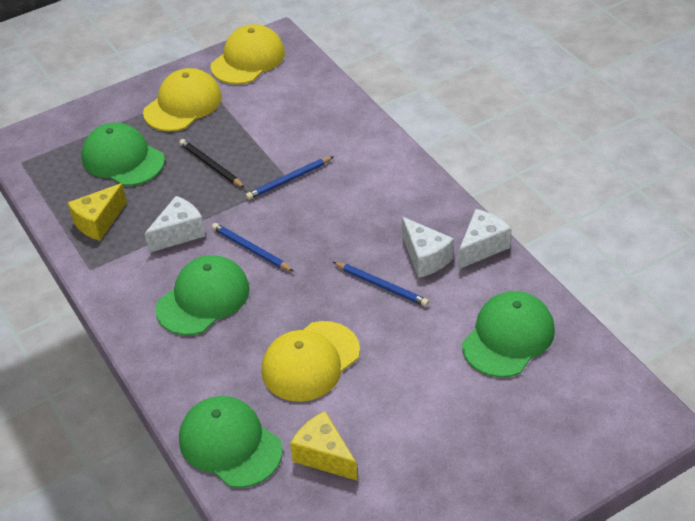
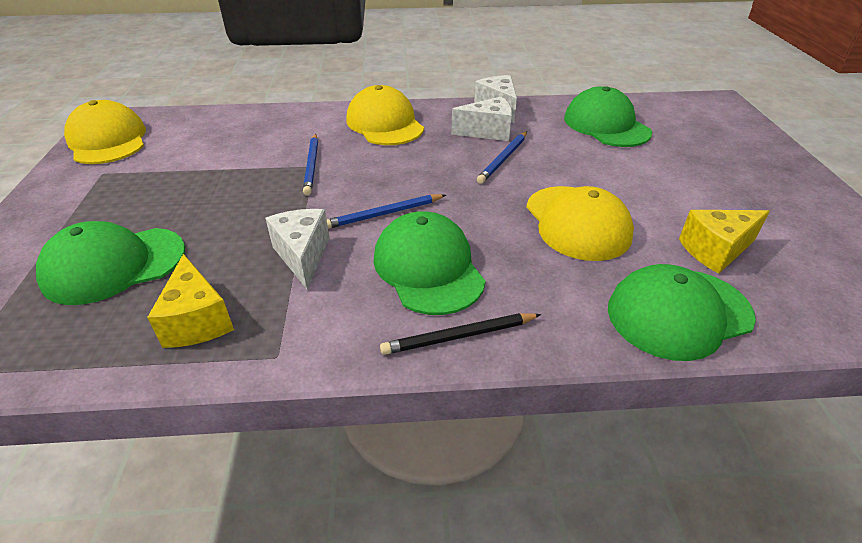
camera: 65 degrees left, 5 degrees down
(183, 104) = (100, 195): yellow cap -> yellow cap (384, 124)
(211, 165) = (225, 204): black pencil -> black pencil (459, 336)
(381, 285) = (503, 159): blue pencil -> blue pencil turned 150 degrees clockwise

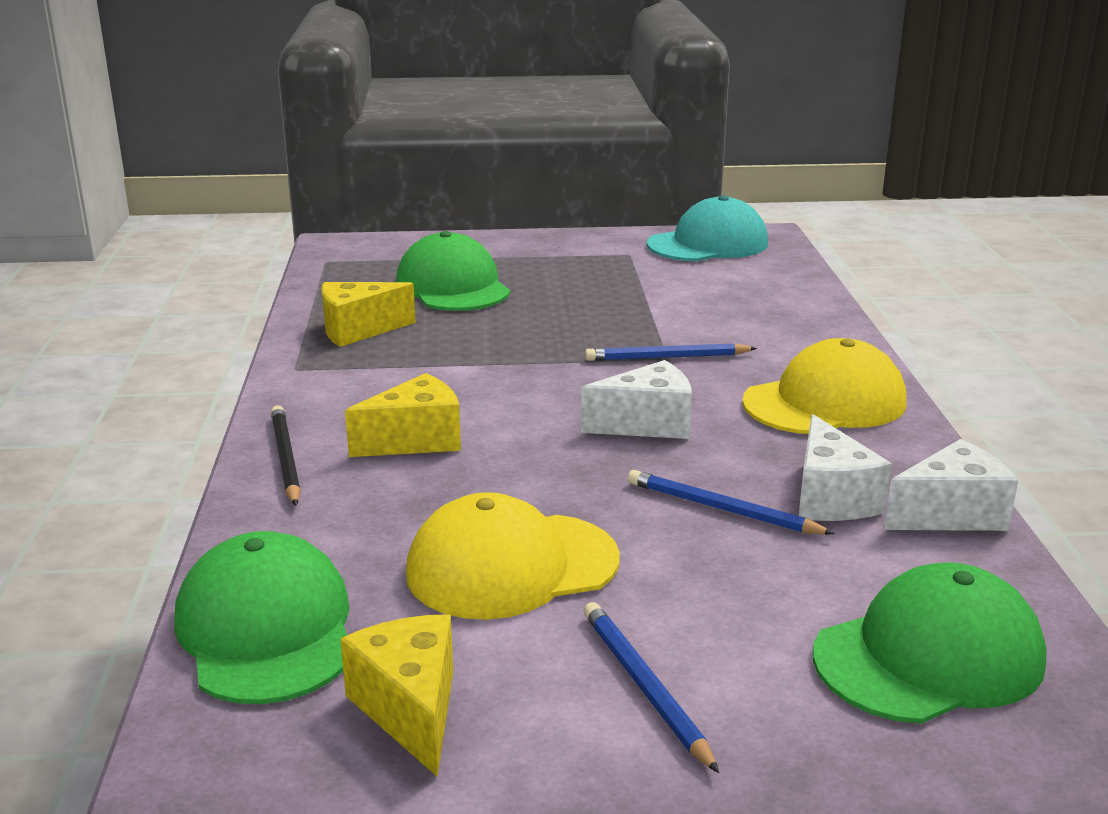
camera: 90 degrees right, 15 degrees down
(108, 140) = (708, 244): yellow cap -> turquoise cap
(303, 256) = (453, 367): white cheese -> white cheese (647, 424)
(384, 214) = (541, 410): blue pencil -> blue pencil (644, 687)
(428, 268) = (416, 440): green cap -> yellow cheese

